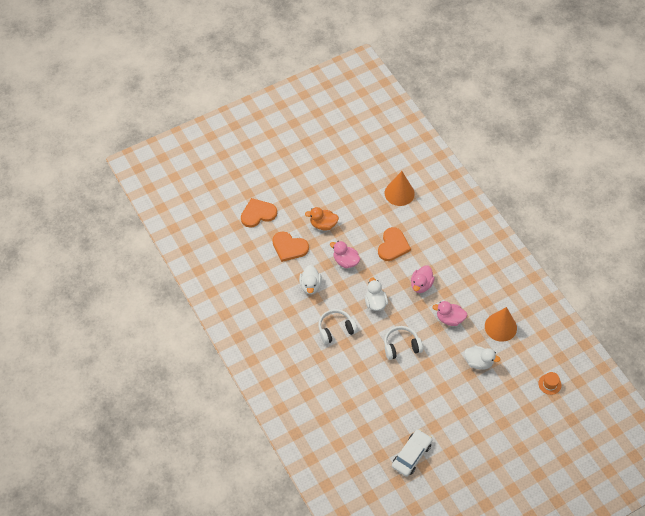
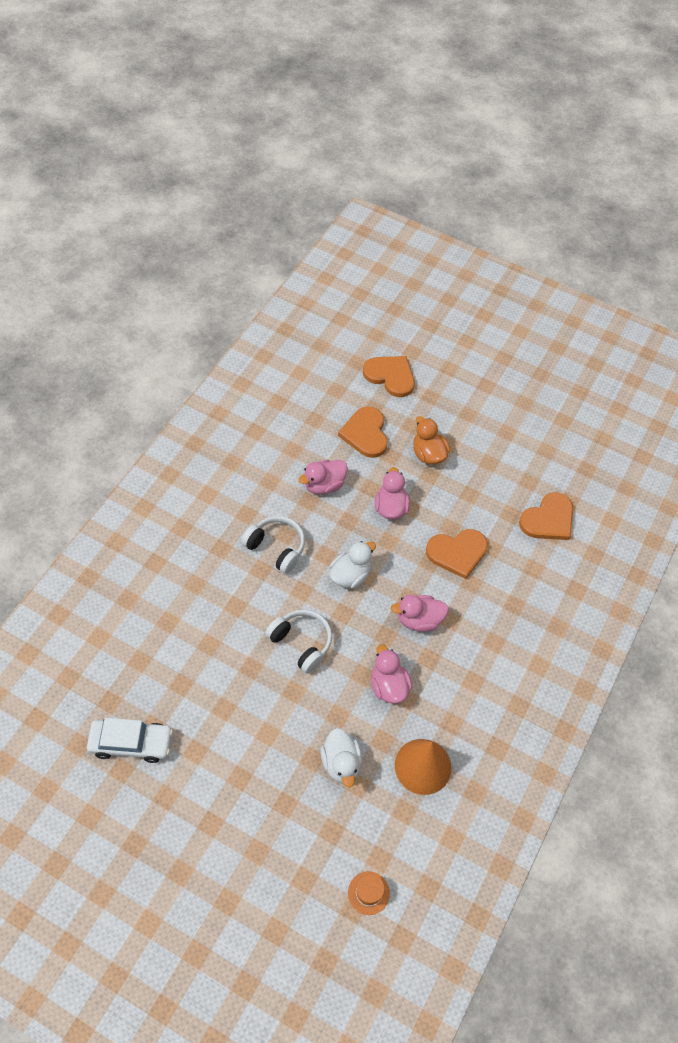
camera: 55 degrees right, 0 degrees up
(310, 285) = (324, 485): white duck -> pink duck
(399, 193) = (548, 519): orange cone -> orange heart

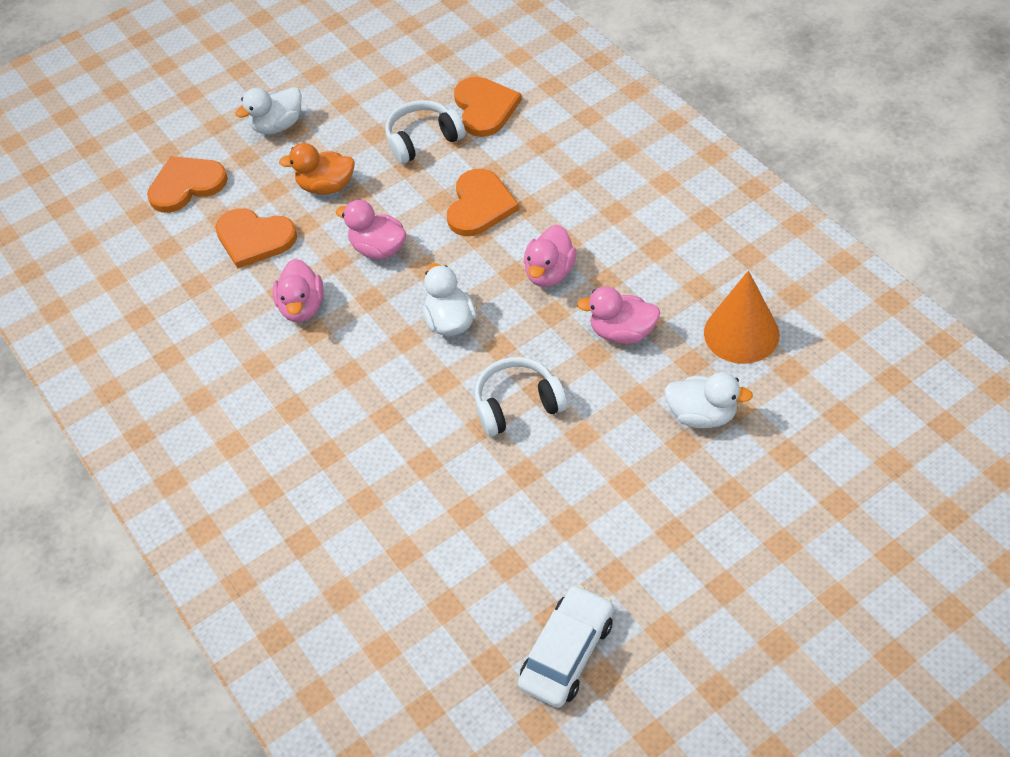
camera: 55 degrees left, 5 degrees down
(276, 548) = (364, 389): white headphones -> white headphones (423, 140)
(368, 893) = (879, 440): orange hat -> none
(466, 402) = (278, 125): none -> white duck

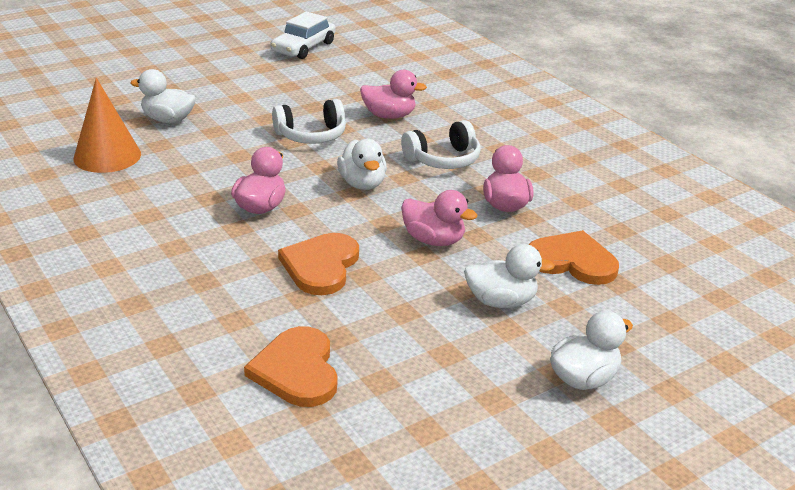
camera: 175 degrees right, 20 degrees down
(186, 185) = (677, 320): orange heart -> none
(326, 186) = (501, 301): orange duck -> white duck
(423, 140) = (383, 339): white headphones -> white headphones (443, 159)
(622, 332) = (209, 165): pink duck -> pink duck (389, 116)

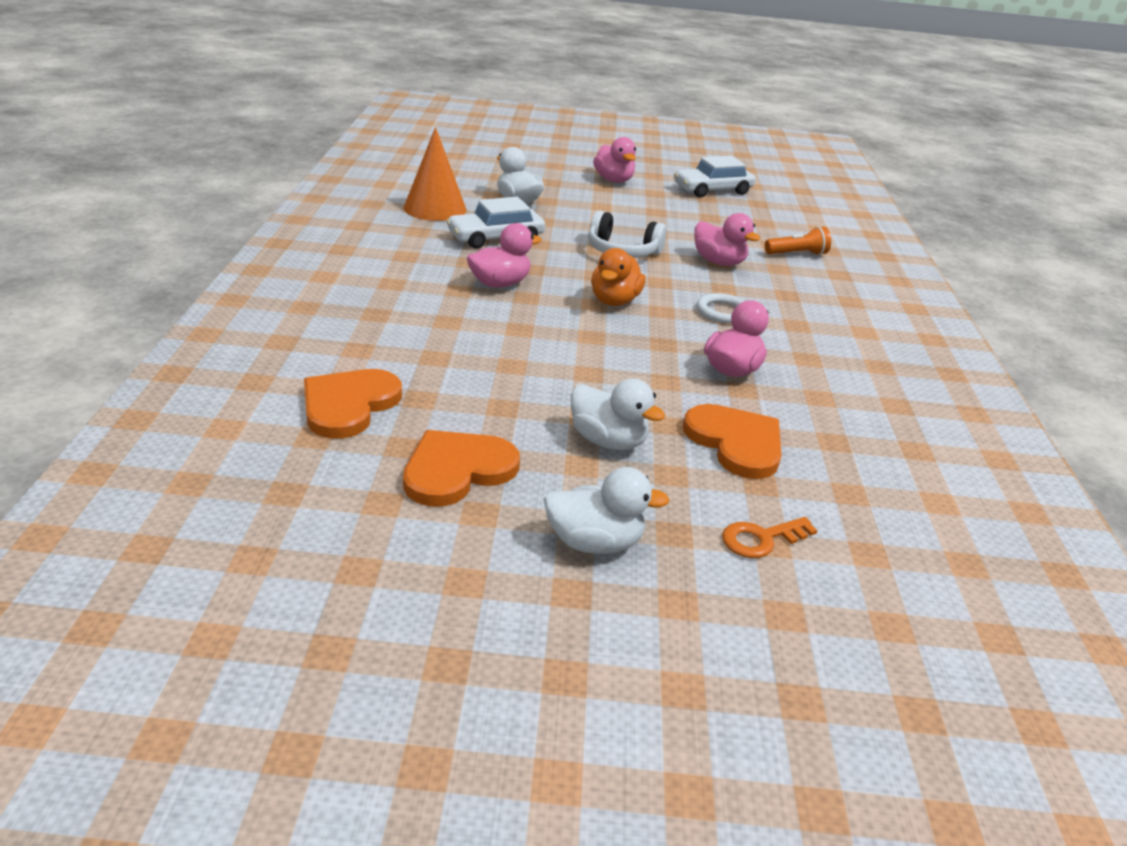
camera: 35 degrees right, 0 degrees up
(199, 164) = (496, 238): none -> white car
(321, 266) = (484, 343): orange heart -> orange heart (457, 470)
(362, 184) = (614, 301): white duck -> orange duck
(430, 86) = (797, 254): none -> orange flashlight
(434, 240) = (616, 367): pink duck -> pink duck (613, 180)
(443, 159) = (722, 312): white headphones -> white ring
(662, 321) = (761, 539): none -> orange key

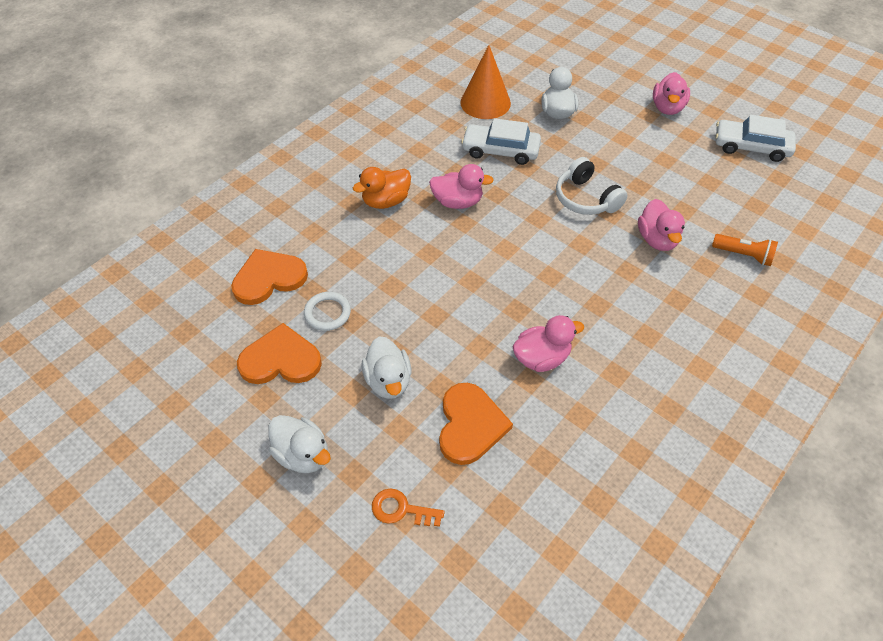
camera: 40 degrees right, 20 degrees up
(614, 301) = (524, 251): orange duck -> orange duck (386, 201)
(722, 312) = (598, 296): white ring -> white ring (327, 313)

